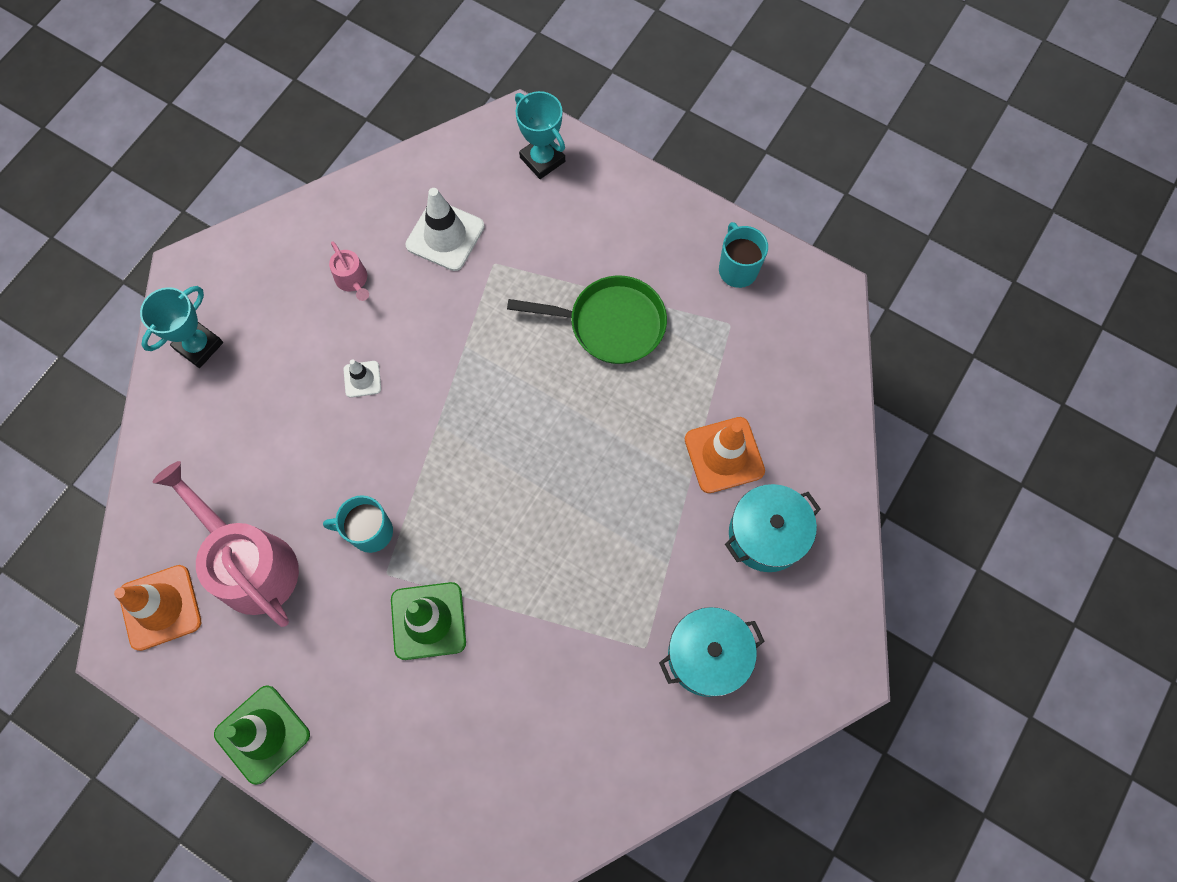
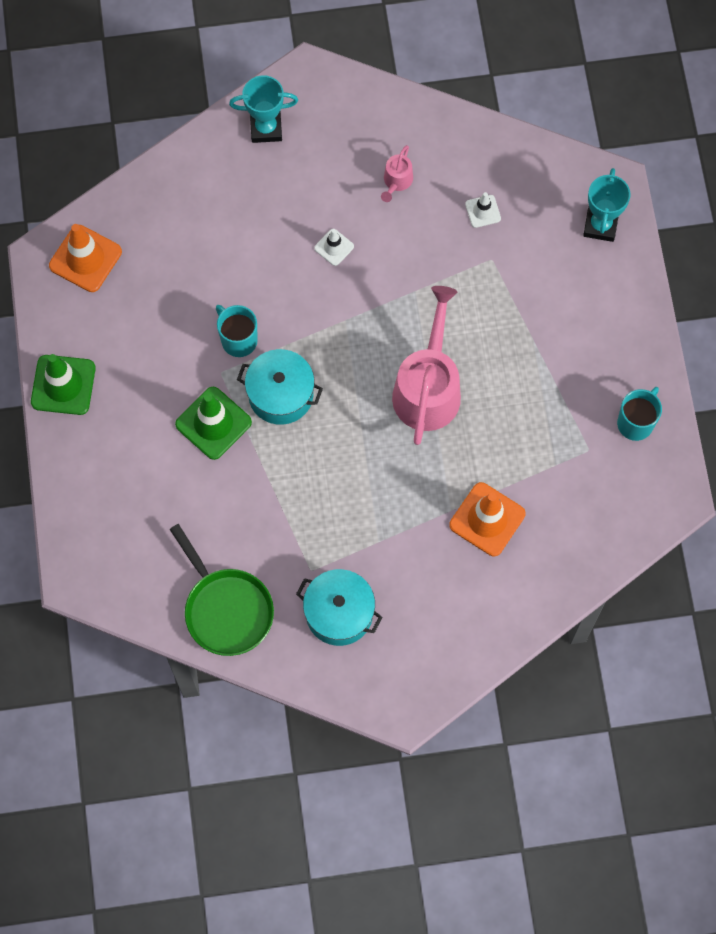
camera: 50 degrees right, 0 degrees up
(250, 564) = (156, 286): pink watering can -> pink watering can (428, 388)
(445, 236) = (483, 211): white traffic cone -> white traffic cone, size x0.54
(610, 324) = (516, 371): green pan -> green pan (226, 609)
(766, 534) = (454, 589): turquoise pot -> turquoise pot (281, 394)

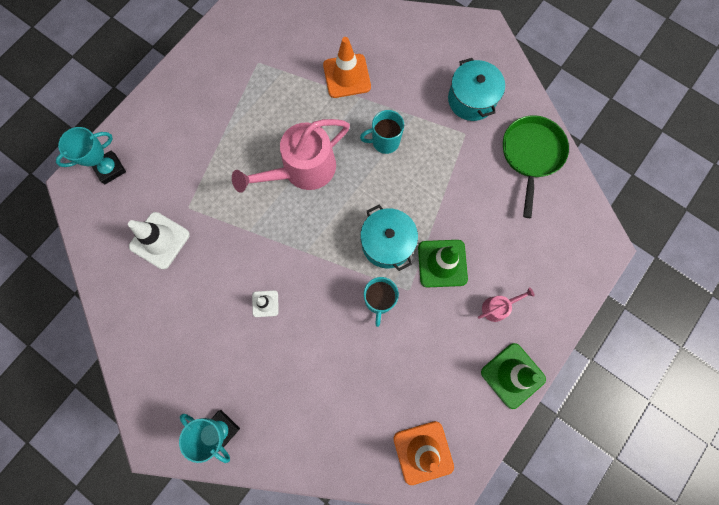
camera: 135 degrees left, 5 degrees up
(397, 181) = (184, 309): pink watering can -> pink watering can (497, 307)
(483, 211) = (159, 240): white traffic cone -> white traffic cone, size x1.86
(636, 422) = (219, 53): turquoise mug -> turquoise mug (384, 142)

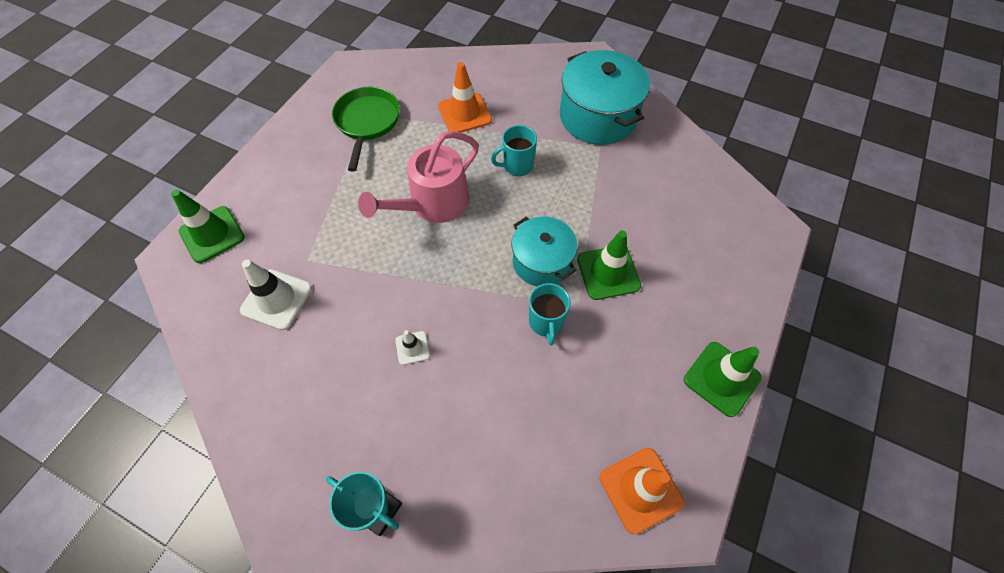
camera: 10 degrees left, 15 degrees down
(110, 169) = (212, 234): turquoise trophy -> green traffic cone
(471, 100) = (598, 117): turquoise pot -> turquoise pot, size x1.54
(497, 307) = (682, 308): pink watering can -> none
(531, 155) = (673, 156): green pan -> green pan (367, 122)

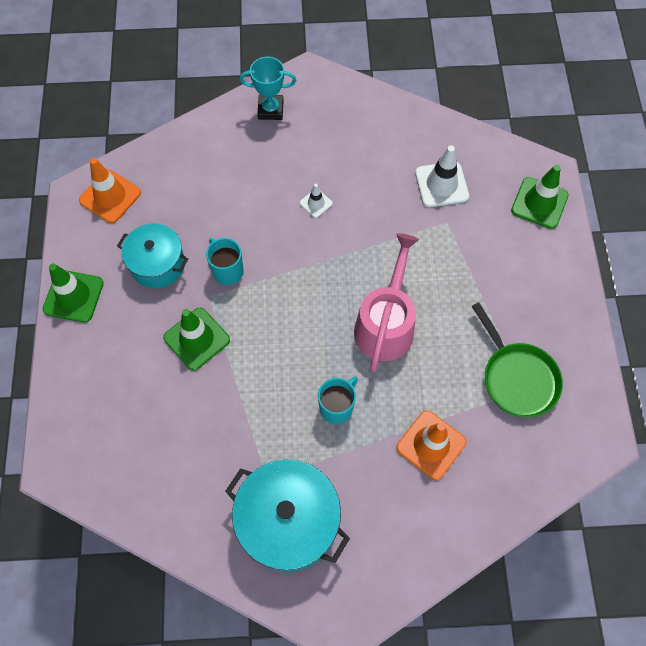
camera: 150 degrees right, 5 degrees up
(542, 262) = (258, 319): turquoise pot -> turquoise pot (157, 264)

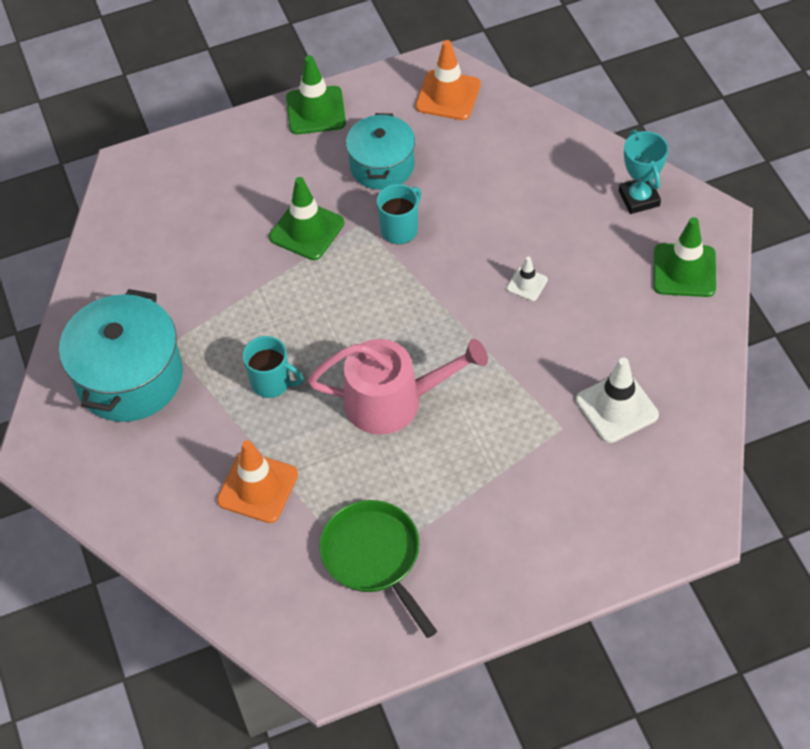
camera: 75 degrees right, 10 degrees down
(517, 377) = (374, 558): green pan -> green pan turned 105 degrees clockwise
(539, 203) = (642, 527): green traffic cone -> green traffic cone (684, 270)

